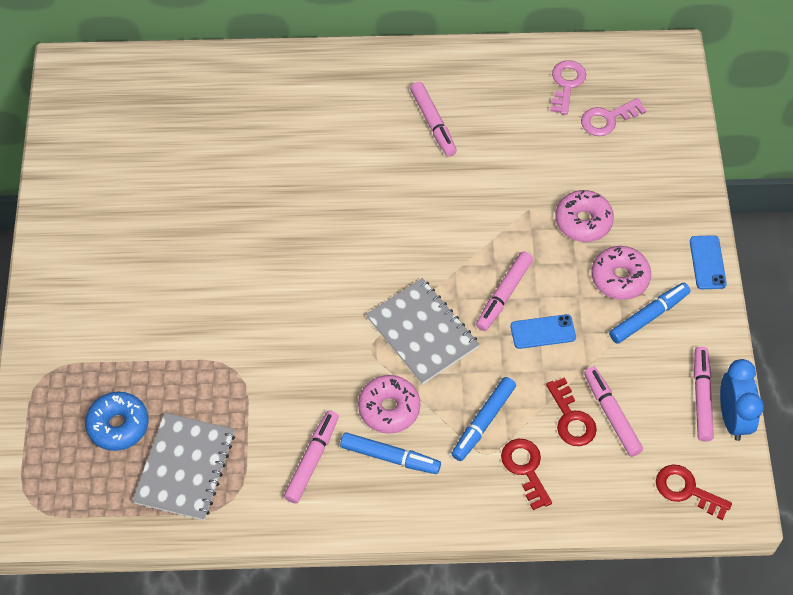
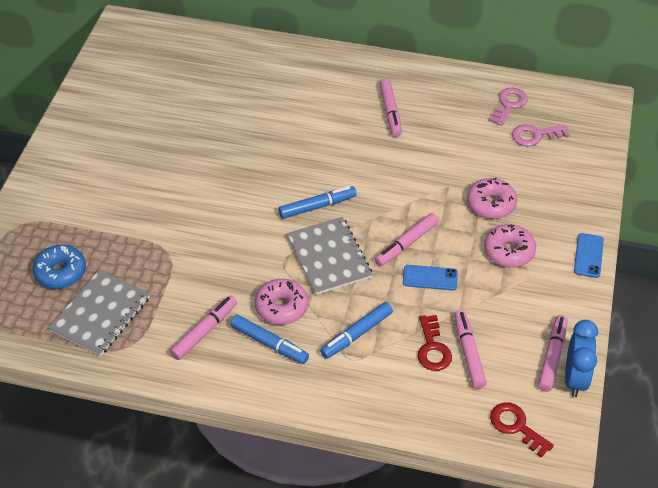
camera: 15 degrees right, 10 degrees down
(525, 468) = (380, 378): red key -> none
(648, 316) = (524, 285): blue marker -> blue marker (317, 206)

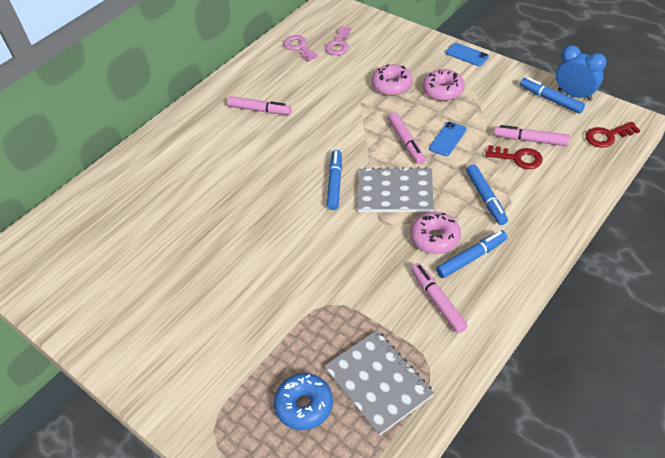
camera: 60 degrees left, 0 degrees up
(552, 356) = (550, 99): pink marker -> blue marker

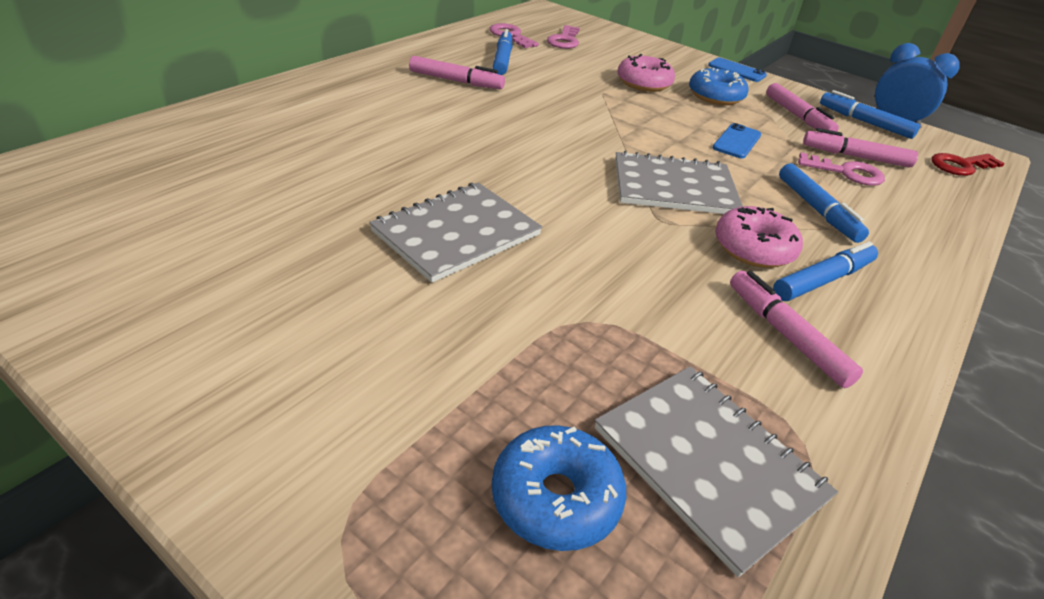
camera: 10 degrees left, 10 degrees down
(260, 251) = (456, 233): none -> grey notebook
(335, 183) = (577, 167): blue marker -> blue marker (502, 59)
(406, 142) = (677, 137): pink marker -> pink marker (797, 116)
(443, 91) = (715, 96): pink donut -> blue donut
(518, 158) = (846, 173): red key -> pink key

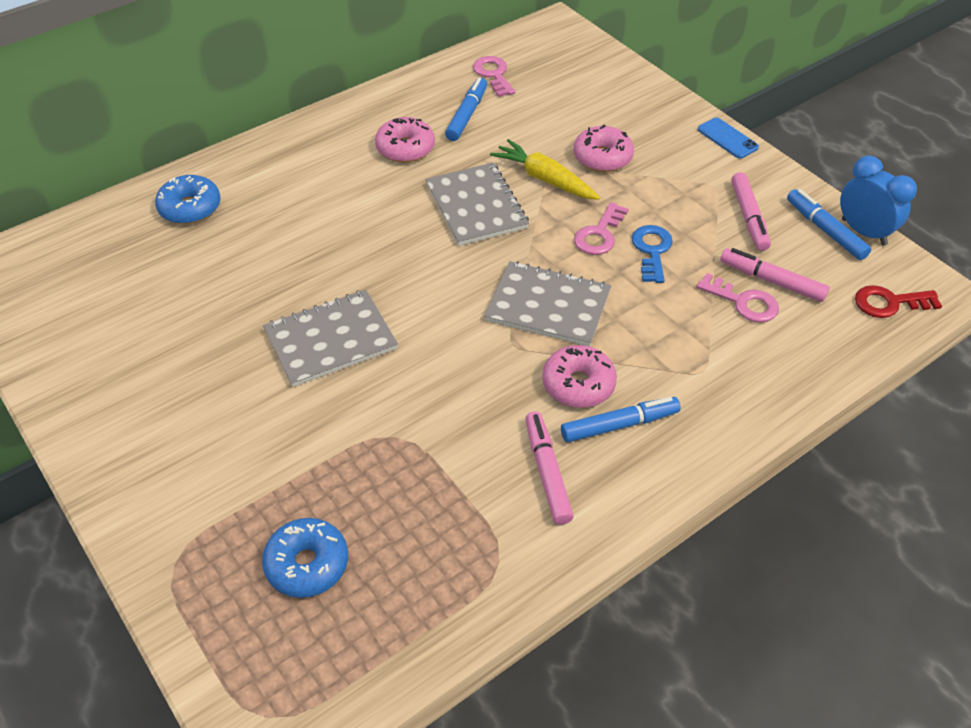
camera: 20 degrees right, 10 degrees up
(456, 81) = (405, 148): pink marker -> pink donut
(564, 40) = (550, 83): pink key -> pink key (599, 234)
(603, 98) = (545, 179): none -> yellow carrot
(708, 463) = (419, 561): grey notebook -> grey notebook (476, 206)
(715, 96) = (672, 181): blue donut -> blue donut (190, 208)
(737, 141) = (652, 250): blue phone -> blue key
(817, 210) = (673, 347): blue marker -> none

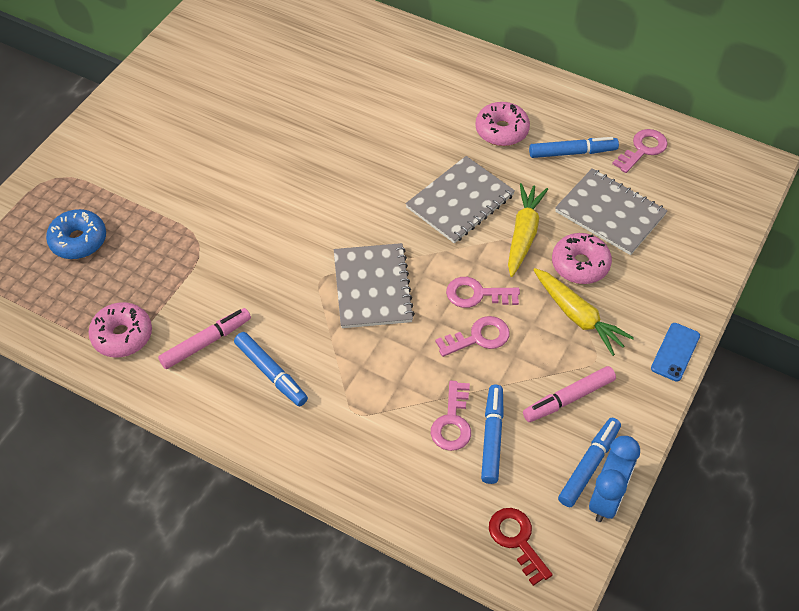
camera: 65 degrees right, 5 degrees up
(190, 208) = (355, 41): blue donut -> none
(331, 340) = (269, 173): grey notebook -> grey notebook (610, 213)
(578, 384) = (299, 334): pink donut -> pink donut (122, 335)
(652, 250) = (478, 337): blue key -> pink key
(660, 179) = (578, 316): none -> yellow carrot
(771, 281) = (492, 437): pink marker -> blue marker

